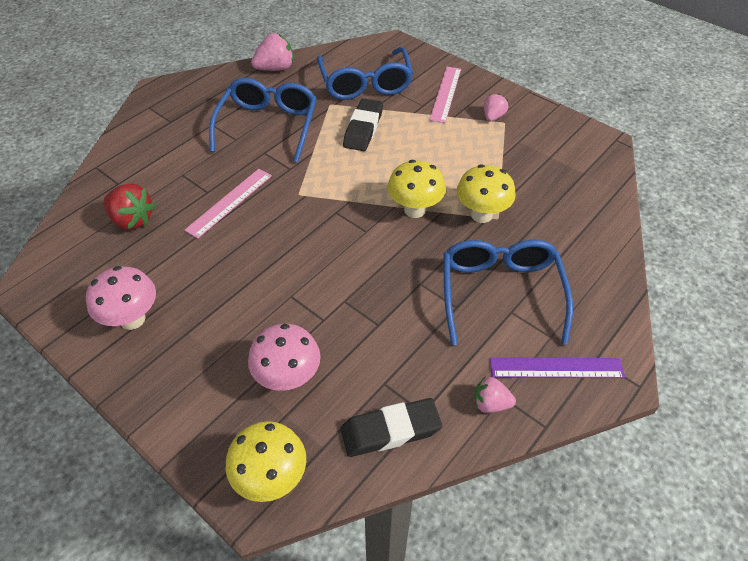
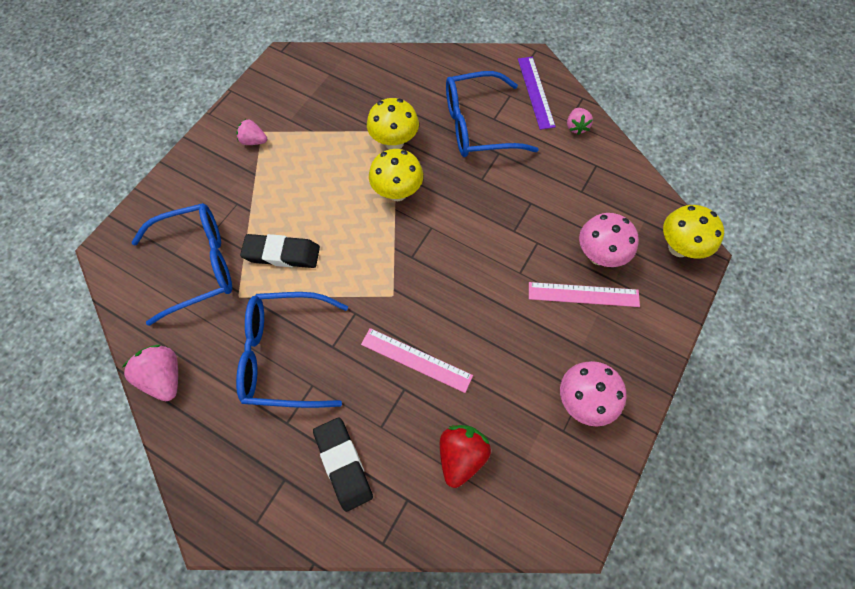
camera: 100 degrees left, 15 degrees up
(390, 430) = (617, 182): black eraser -> black eraser (343, 464)
(445, 94) = (215, 184): pink ruler -> pink ruler (583, 294)

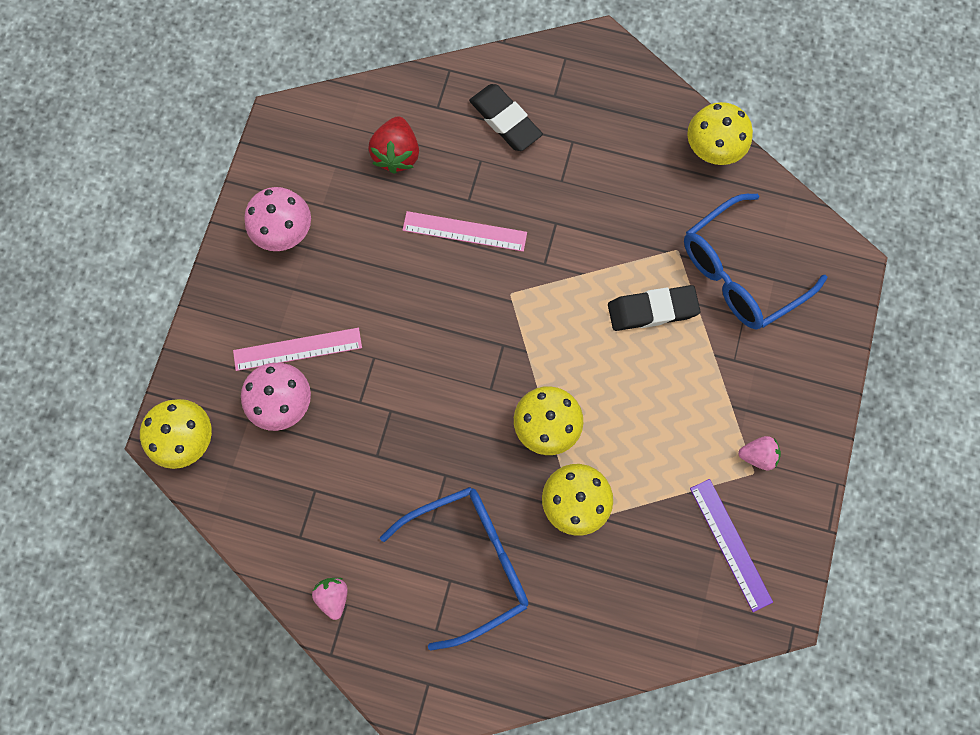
camera: 165 degrees right, 10 degrees up
(164, 377) = (711, 151): pink strawberry -> yellow mushroom
(285, 354) = (600, 203): blue glasses -> none
(535, 92) = (400, 646): purple ruler -> purple ruler (730, 544)

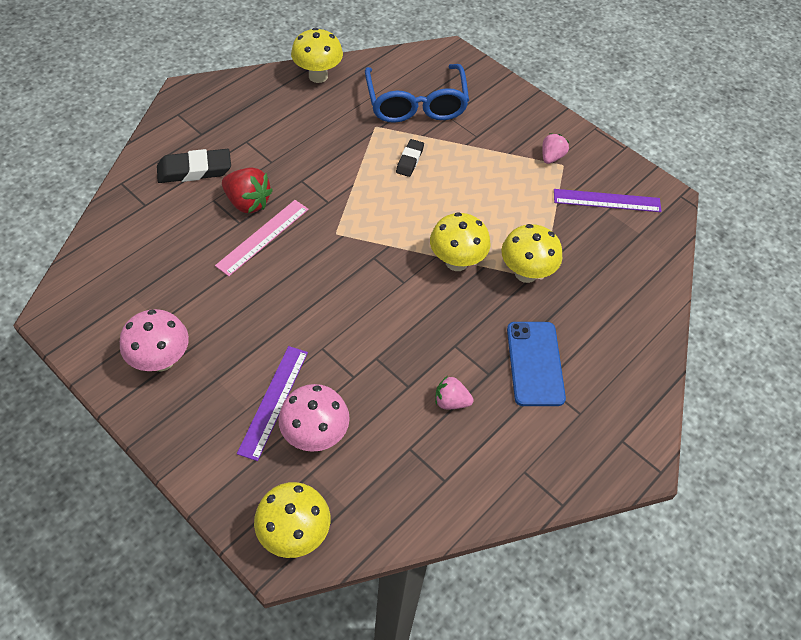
camera: 65 degrees left, 20 degrees down
(297, 349) = (273, 401): pink ruler -> purple ruler
(333, 596) = (512, 477): pink strawberry -> pink strawberry (451, 401)
(397, 154) = (160, 249): red strawberry -> red strawberry (248, 202)
(468, 562) = (535, 363): blue glasses -> blue phone
(652, 310) = (410, 160): black eraser -> black eraser, size x0.60

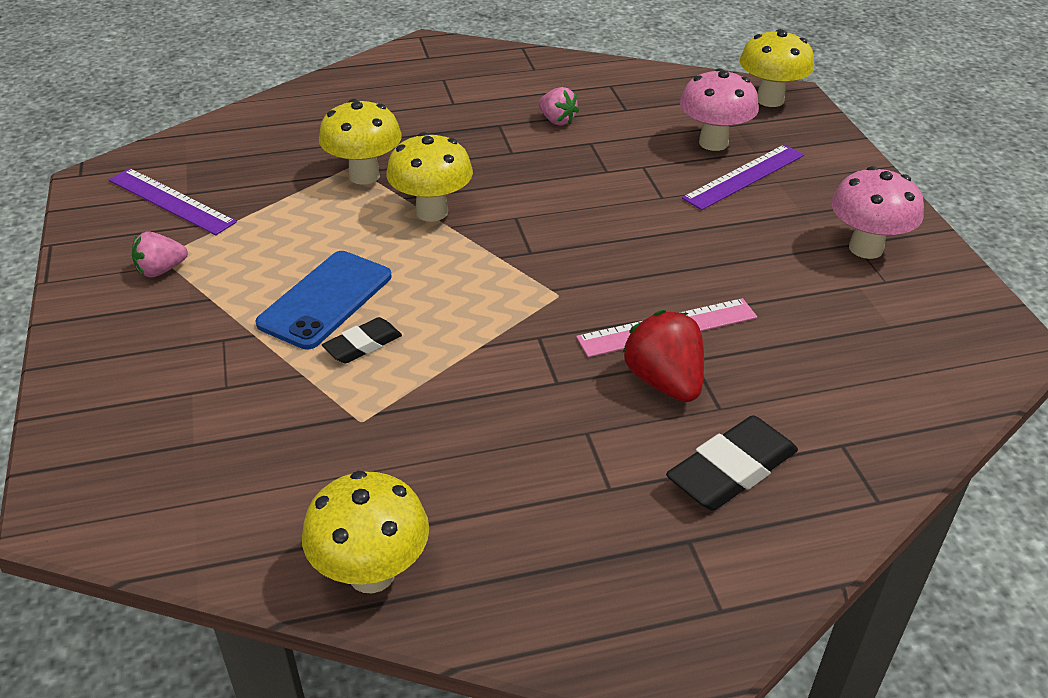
camera: 145 degrees left, 15 degrees down
(194, 170) = (731, 470): black eraser -> black eraser turned 60 degrees counterclockwise
(416, 103) = (251, 432): blue glasses -> none
(535, 363) = (444, 116): blue phone -> blue phone (325, 300)

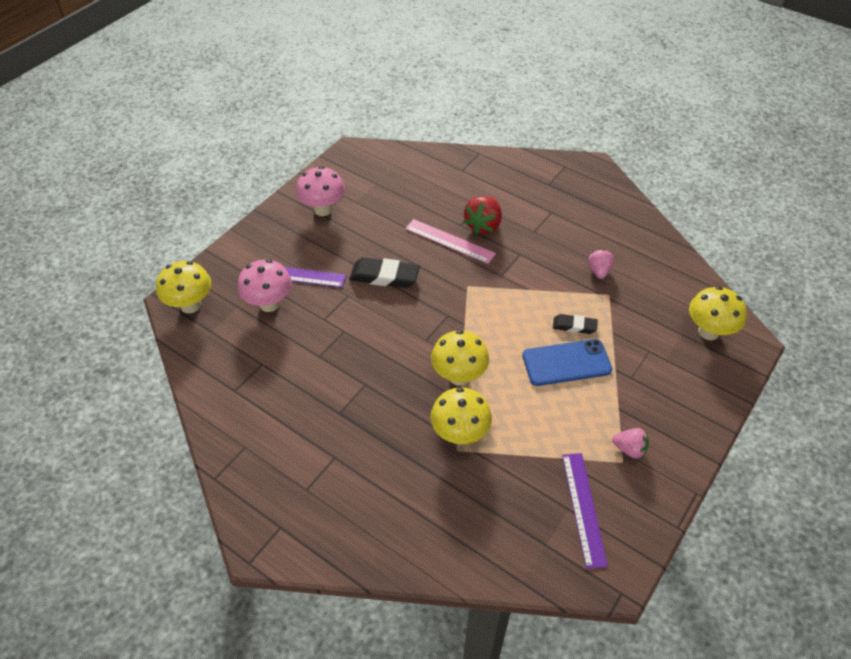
camera: 130 degrees left, 10 degrees up
(371, 573) = (656, 243): yellow mushroom -> yellow mushroom (708, 332)
(557, 121) = (308, 387): pink strawberry -> pink strawberry (599, 271)
(731, 470) = (507, 188): black eraser -> black eraser (384, 276)

